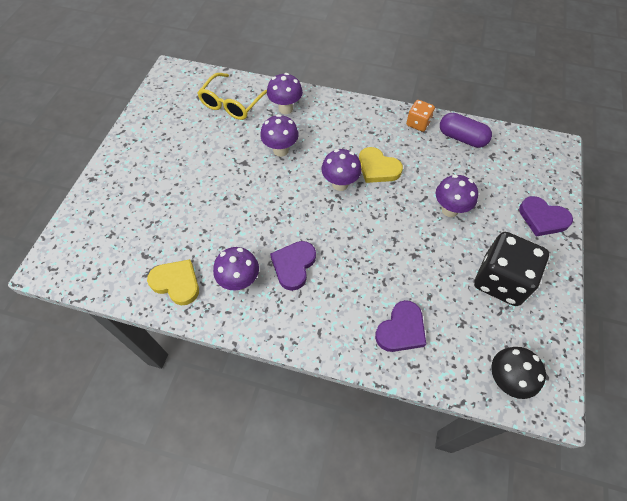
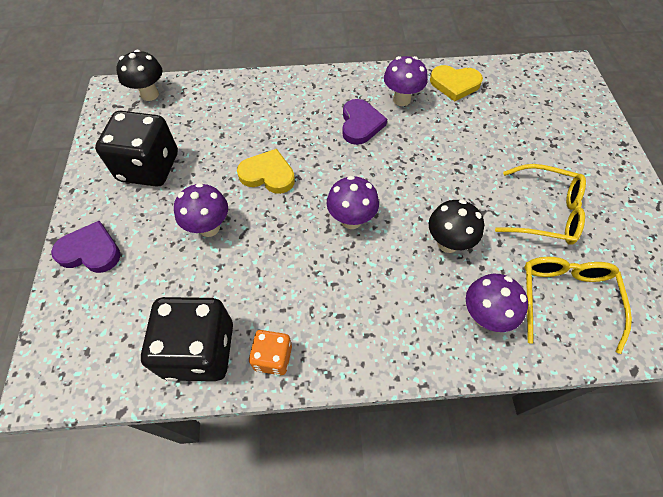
camera: 160 degrees right, 0 degrees up
(200, 149) = (545, 212): none -> yellow glasses
(280, 150) = (448, 243): purple mushroom -> black mushroom
(378, 168) = (312, 257): yellow heart -> yellow heart (268, 174)
(401, 329) = (243, 104): purple heart -> none
(462, 138) = (199, 350): purple capsule -> black dice

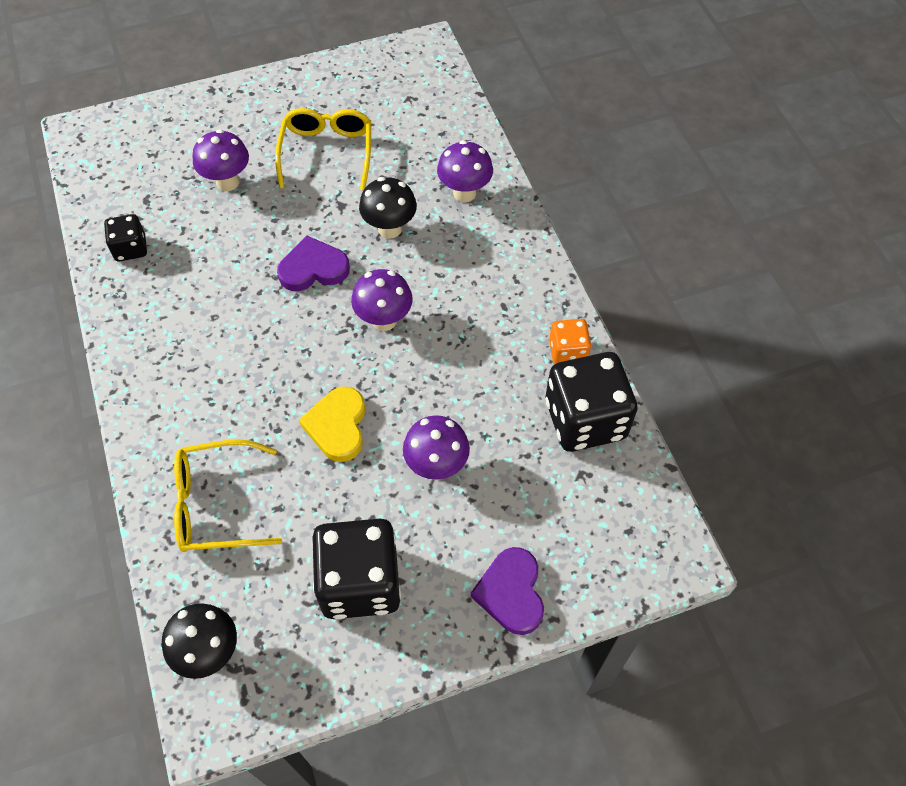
camera: 105 degrees left, 0 degrees up
(360, 124) = (226, 341): purple heart -> purple heart (313, 268)
(401, 100) = (170, 303): purple mushroom -> purple mushroom (227, 182)
(454, 84) = (130, 248): yellow heart -> black dice
(565, 298) = (426, 136): yellow glasses -> yellow glasses (217, 504)

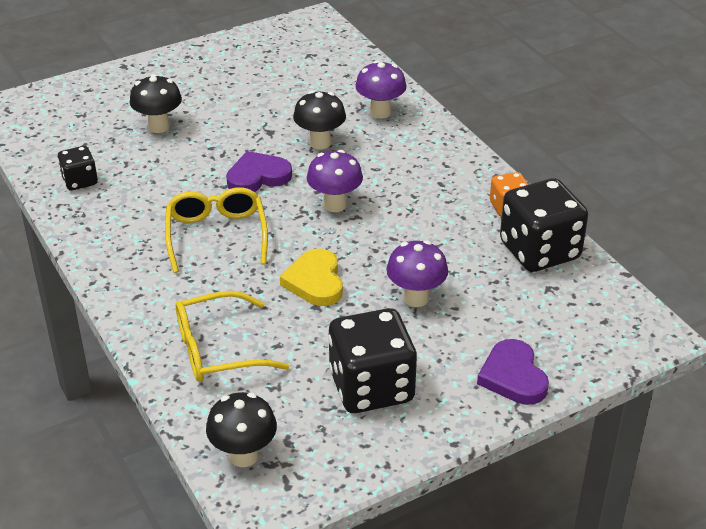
camera: 10 degrees left, 20 degrees down
(227, 182) = (159, 126): purple mushroom -> black mushroom
(327, 152) = (245, 98): yellow glasses -> yellow glasses (216, 235)

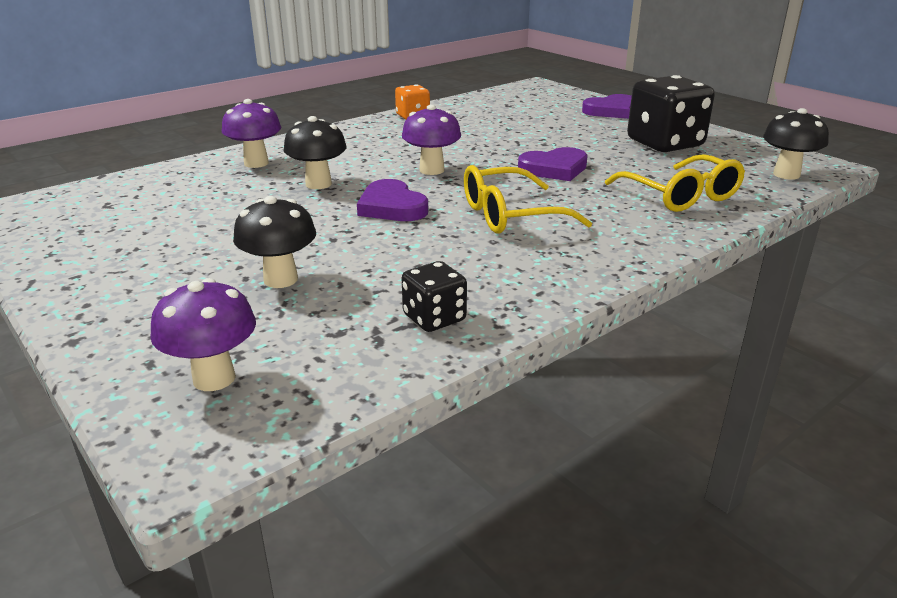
camera: 100 degrees left, 10 degrees down
(315, 281) = (554, 169): yellow heart -> purple heart
(416, 298) = (549, 137): purple mushroom -> purple mushroom (214, 378)
(539, 251) = (466, 108): black dice -> none

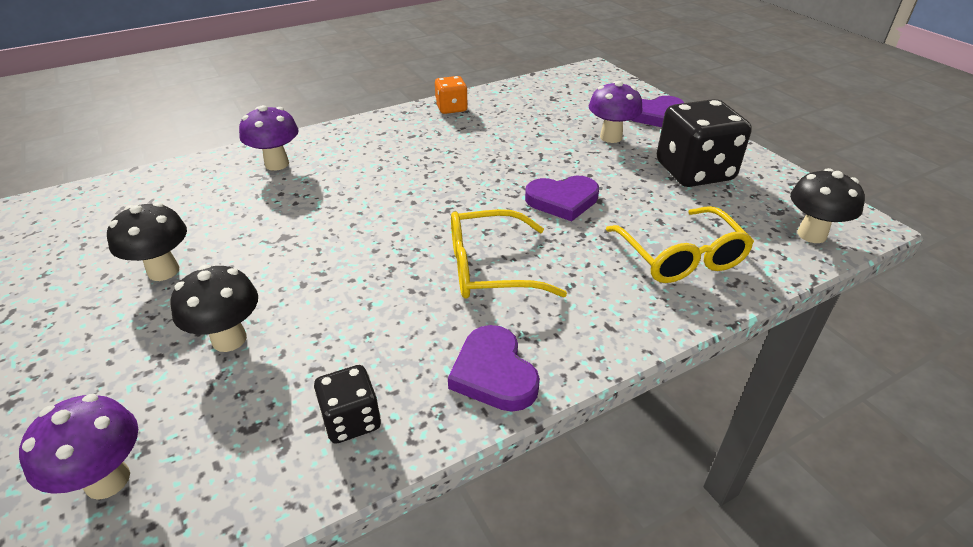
camera: 10 degrees right, 10 degrees up
(318, 184) = (322, 200): black mushroom -> black mushroom (163, 271)
(392, 207) = (378, 242): purple heart -> purple heart (494, 373)
(431, 170) = (438, 190): purple mushroom -> purple mushroom (611, 137)

